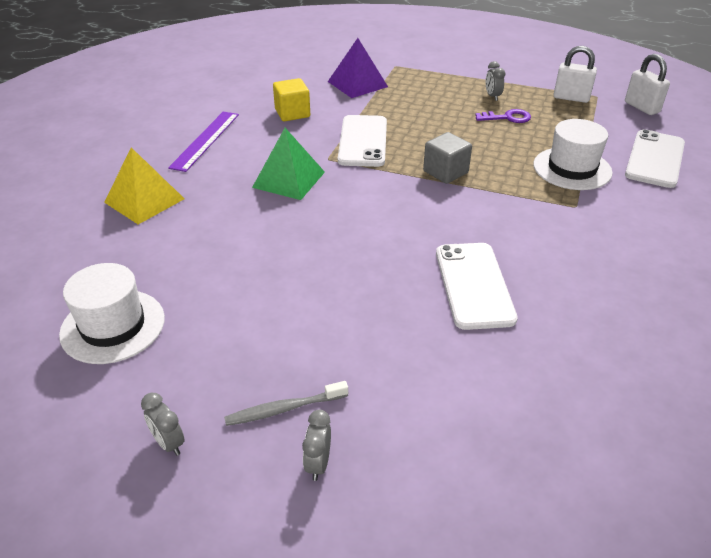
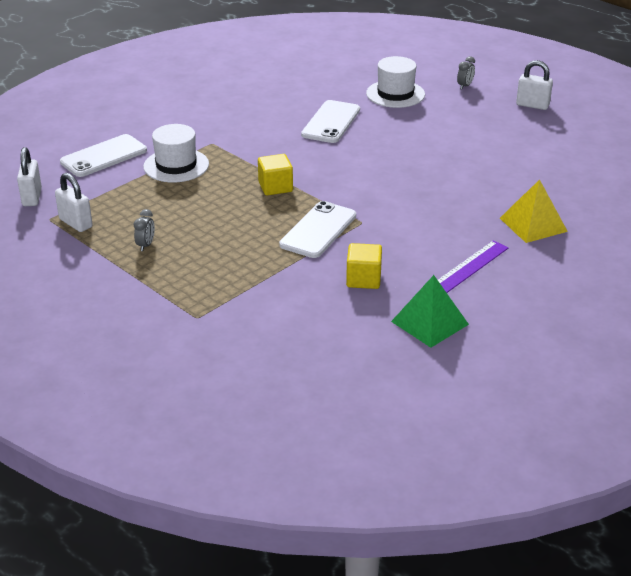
camera: 155 degrees left, 5 degrees down
(113, 326) = (560, 153): white hat -> white hat (395, 94)
(169, 443) = (532, 105): grey clock -> white padlock
(284, 409) = (472, 103): grey toothbrush -> none
(289, 179) = (406, 212): green pyramid -> green pyramid (429, 323)
(357, 84) = (266, 301): purple pyramid -> none
(445, 172) = (275, 187): grey cube -> yellow cube
(507, 118) = (164, 219): purple key -> none

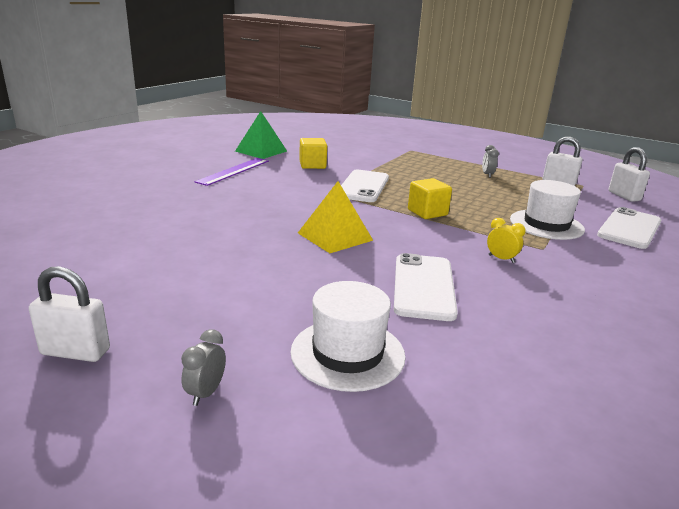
camera: 165 degrees right, 10 degrees down
(256, 137) = (501, 259): none -> yellow clock
(533, 224) = (163, 197): yellow pyramid -> yellow pyramid (335, 236)

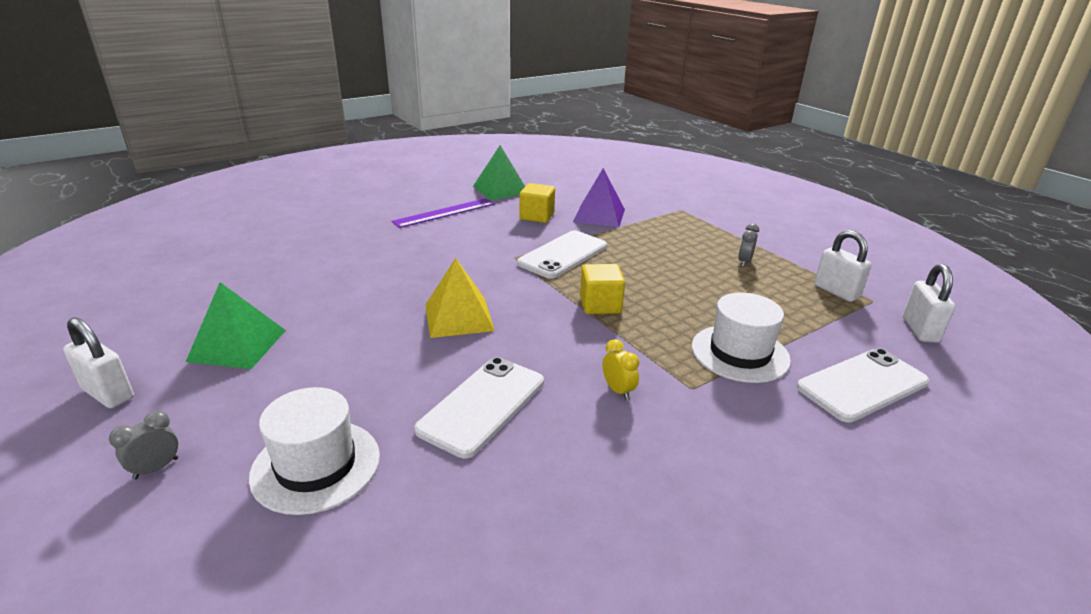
camera: 25 degrees right, 5 degrees up
(164, 289) = (237, 345): none -> green pyramid
(358, 159) = (599, 215): none -> purple pyramid

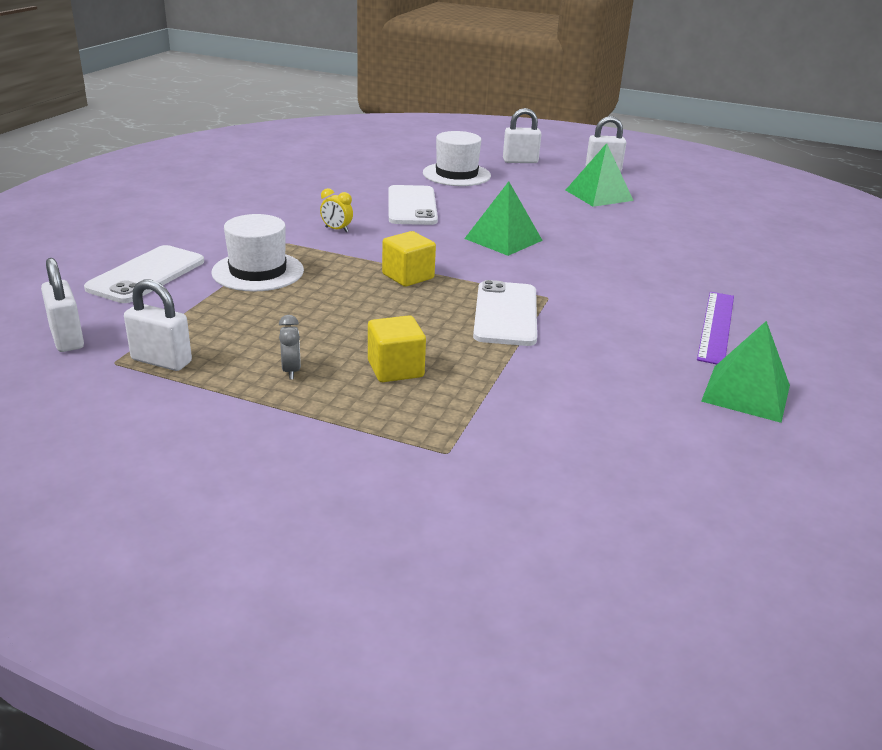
camera: 145 degrees right, 0 degrees up
(156, 468) = (520, 161): grey clock -> white padlock
(459, 317) = (503, 239): yellow pyramid -> green pyramid
(537, 216) = (616, 358): yellow cube -> yellow cube (395, 369)
(599, 215) = (547, 390): purple pyramid -> none

